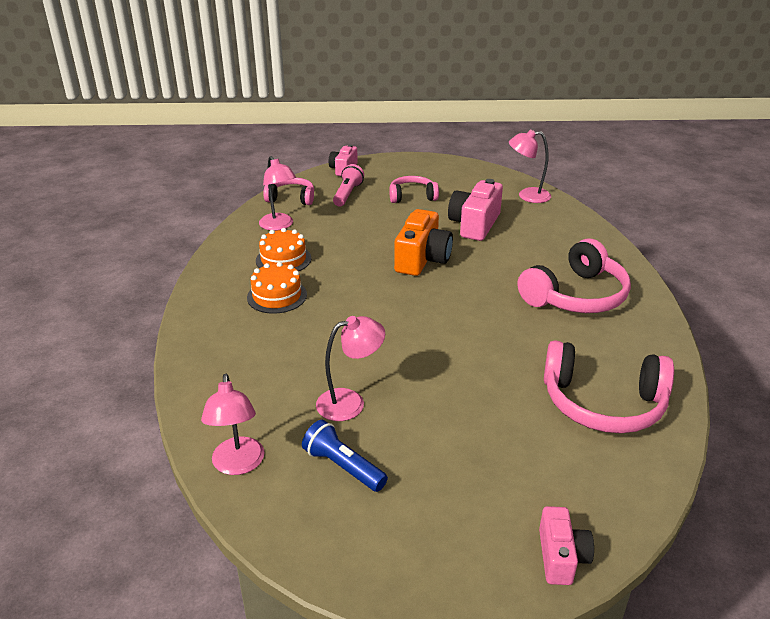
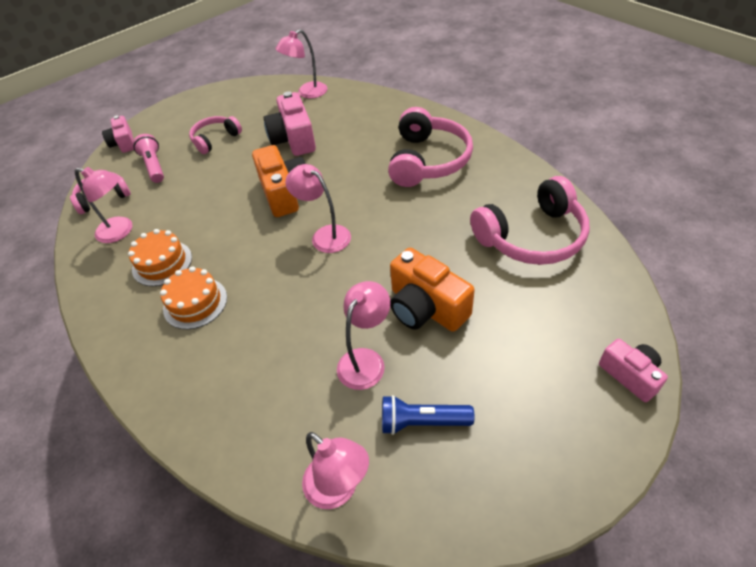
camera: 35 degrees left, 15 degrees up
(419, 303) = (325, 235): none -> pink lamp
(439, 397) = (426, 308): none -> orange camera

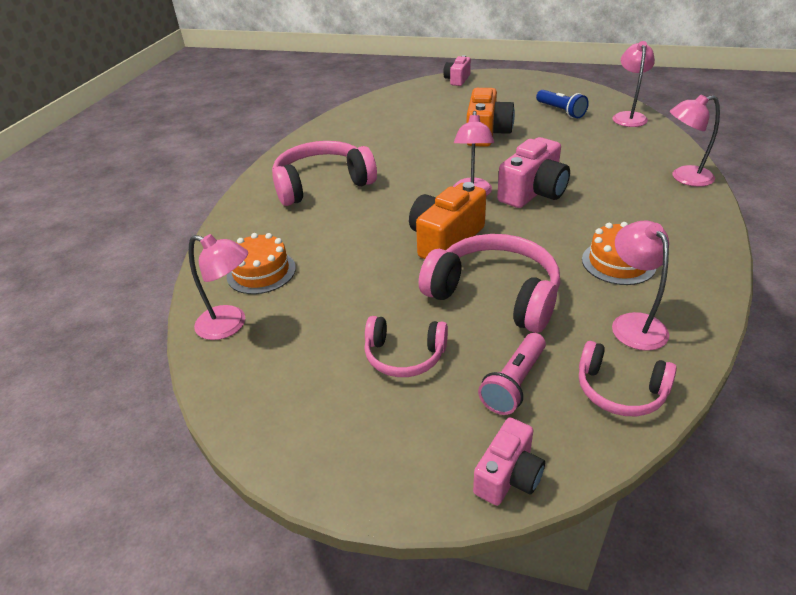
camera: 125 degrees left, 10 degrees down
(195, 303) = (619, 218): orange cake -> orange cake (261, 272)
(293, 139) = (349, 281): pink camera -> pink camera (533, 192)
(366, 360) = (552, 136): pink lamp -> pink lamp (684, 177)
(532, 236) = (379, 122): pink headphones -> pink headphones (494, 294)

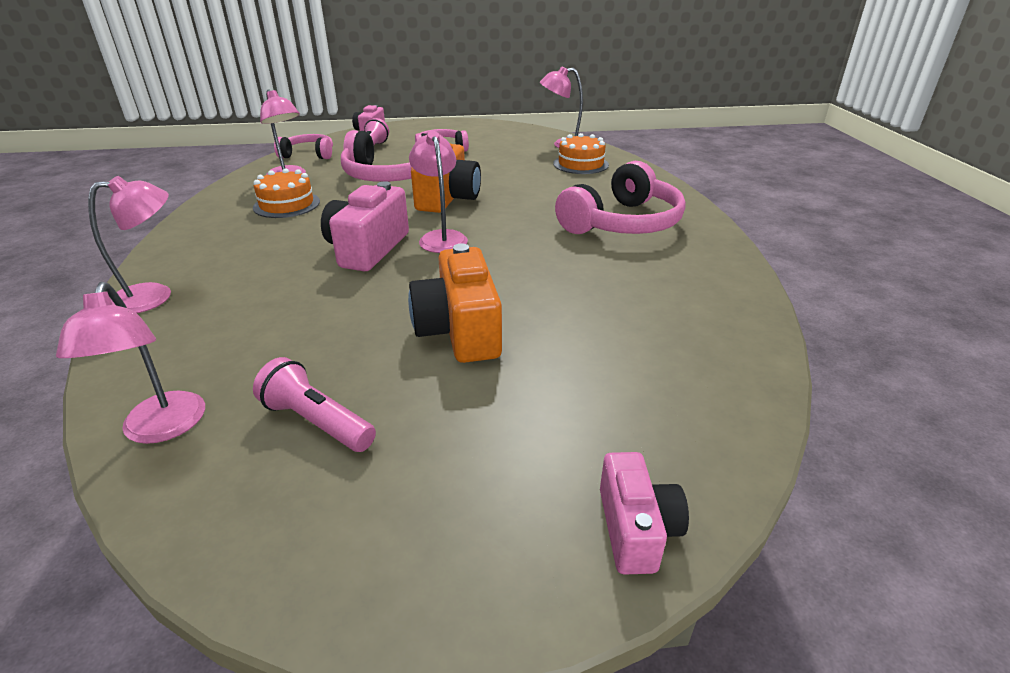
camera: 155 degrees right, 5 degrees down
(560, 111) = (317, 422): blue flashlight -> pink flashlight

